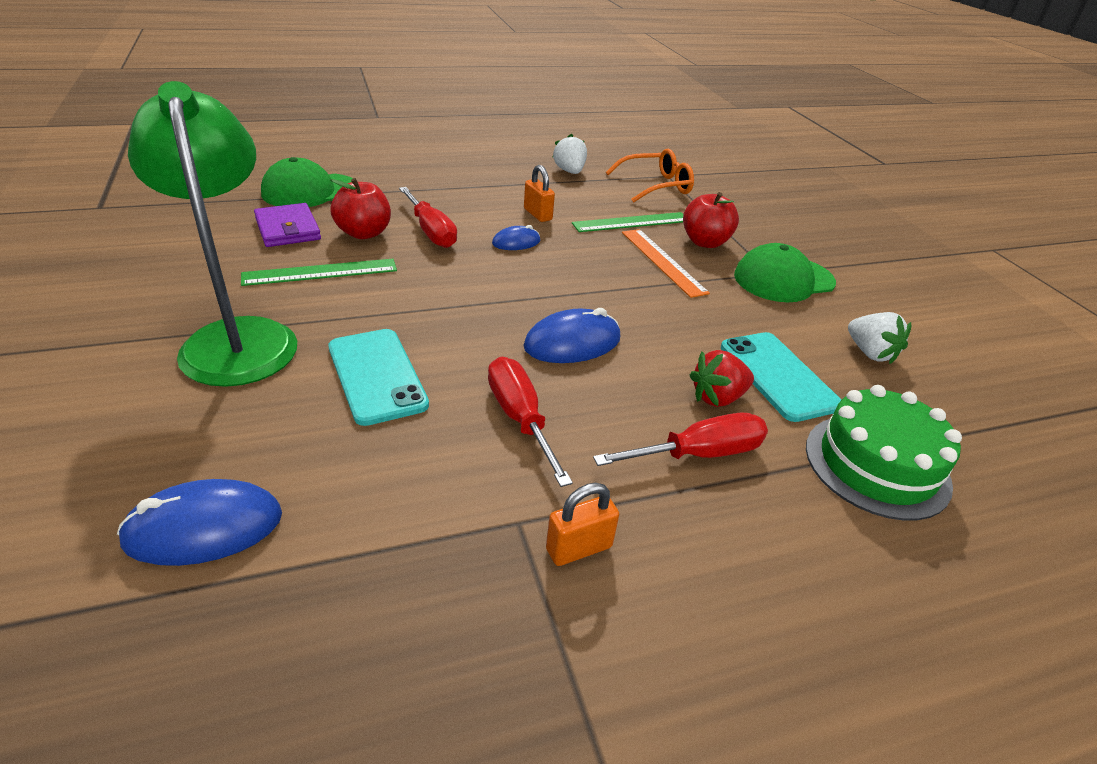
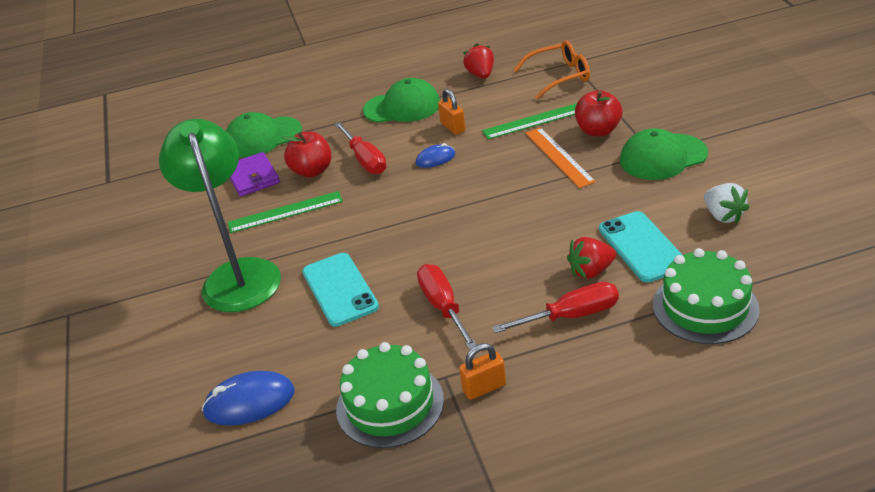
camera: 10 degrees right, 0 degrees up
(430, 559) = (390, 404): none -> green cake
(480, 187) = (402, 107): none -> green cap
(569, 171) = (481, 75): white strawberry -> red strawberry
(572, 342) = (481, 242): blue mouse -> none

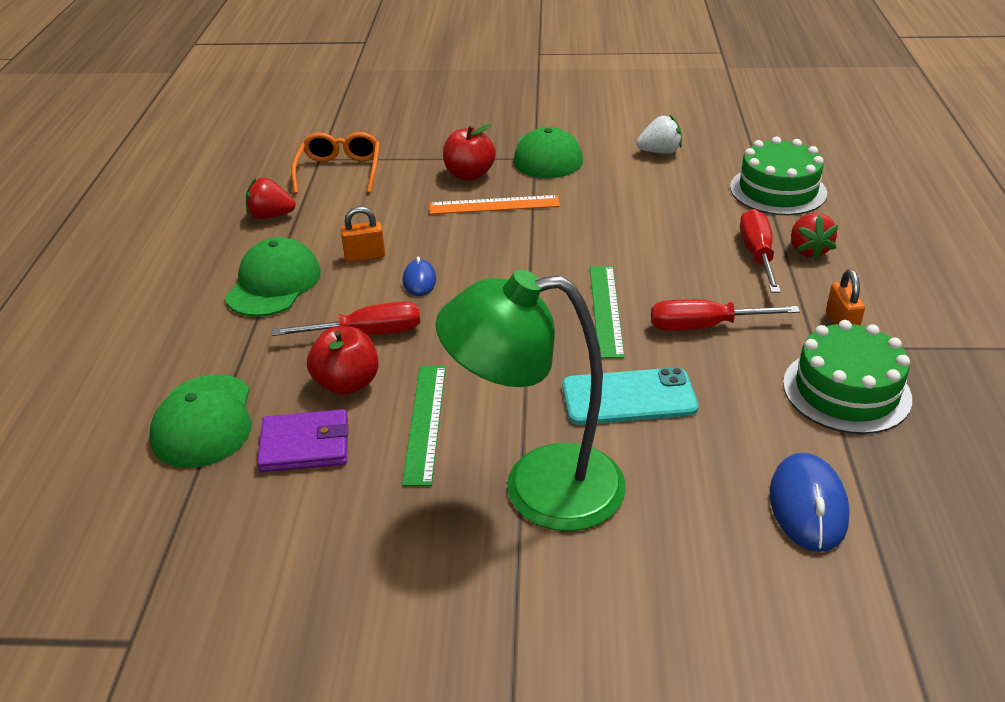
camera: 75 degrees left, 0 degrees up
(534, 121) = (411, 204): green ruler -> green ruler (605, 310)
(591, 271) = (697, 230): red strawberry -> red strawberry (808, 250)
(642, 247) = (677, 197): turquoise phone -> none

